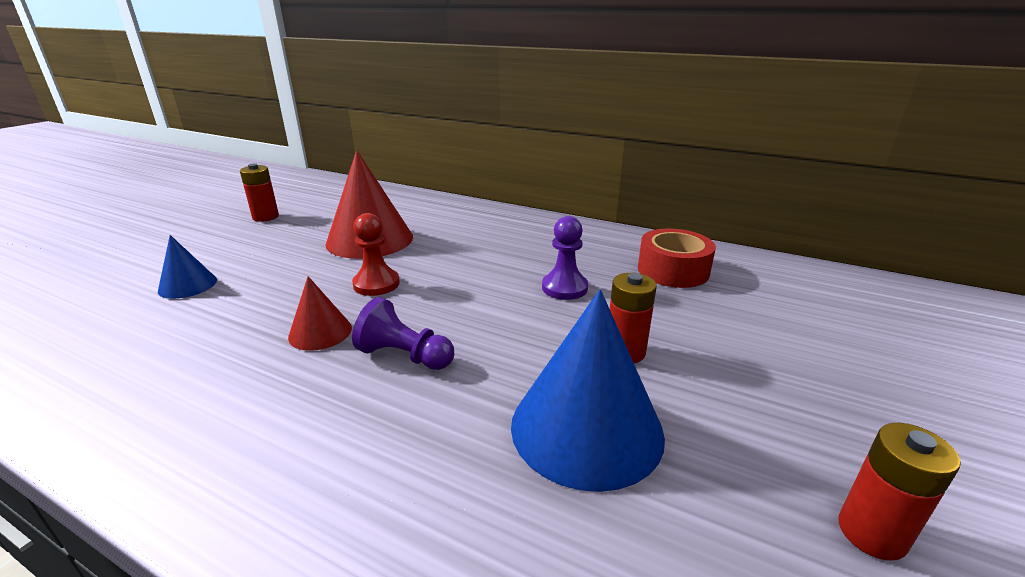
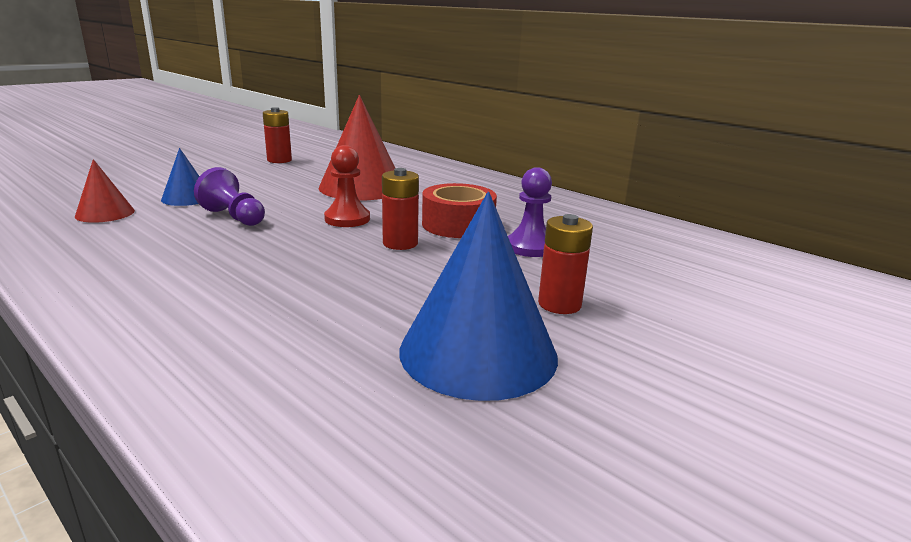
camera: 15 degrees right, 5 degrees down
(320, 332) = (276, 245): red cone -> red cone (105, 213)
(405, 356) = (340, 272): purple pawn -> purple pawn (234, 217)
(673, 270) = (661, 250): red tape -> red tape (458, 225)
(871, 533) = (736, 491): red battery -> red battery (400, 243)

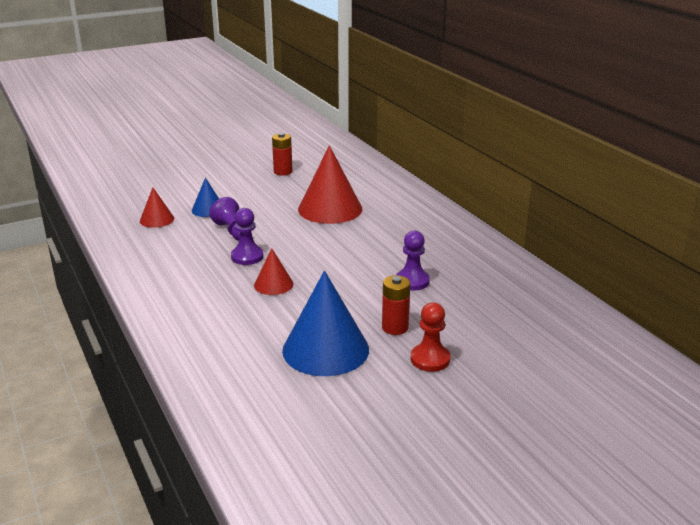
camera: 20 degrees right, 5 degrees up
(270, 242) = (247, 257): none -> purple pawn
(330, 271) = (273, 284): none -> red cone
(347, 219) = (304, 241): red pawn -> red pawn (430, 359)
(400, 243) = (327, 267): red battery -> none
(458, 225) = (376, 255): red tape -> none

